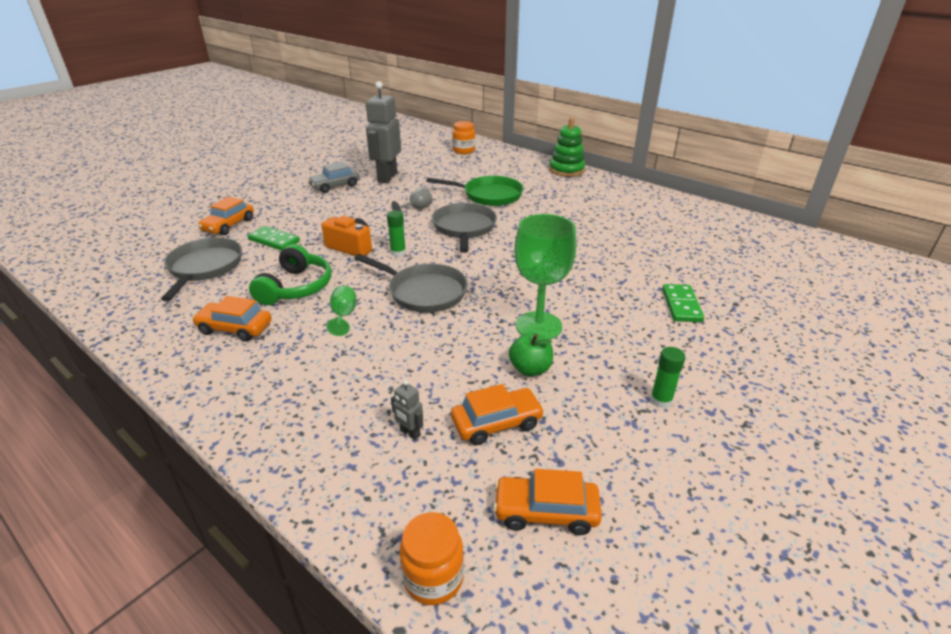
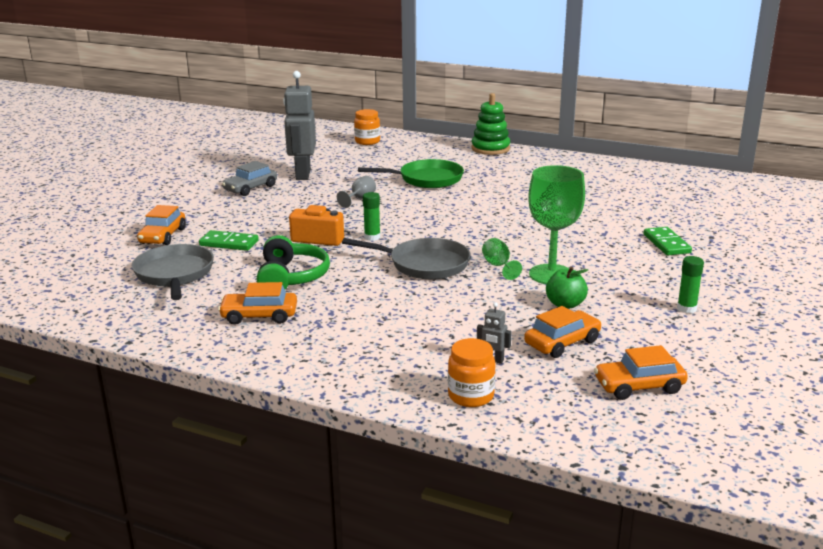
camera: 15 degrees left, 10 degrees down
(344, 316) = (361, 292): green goblet -> green goblet (498, 266)
(433, 578) = (580, 435): orange jar -> orange jar (471, 396)
(464, 228) = (423, 210): grey pan -> none

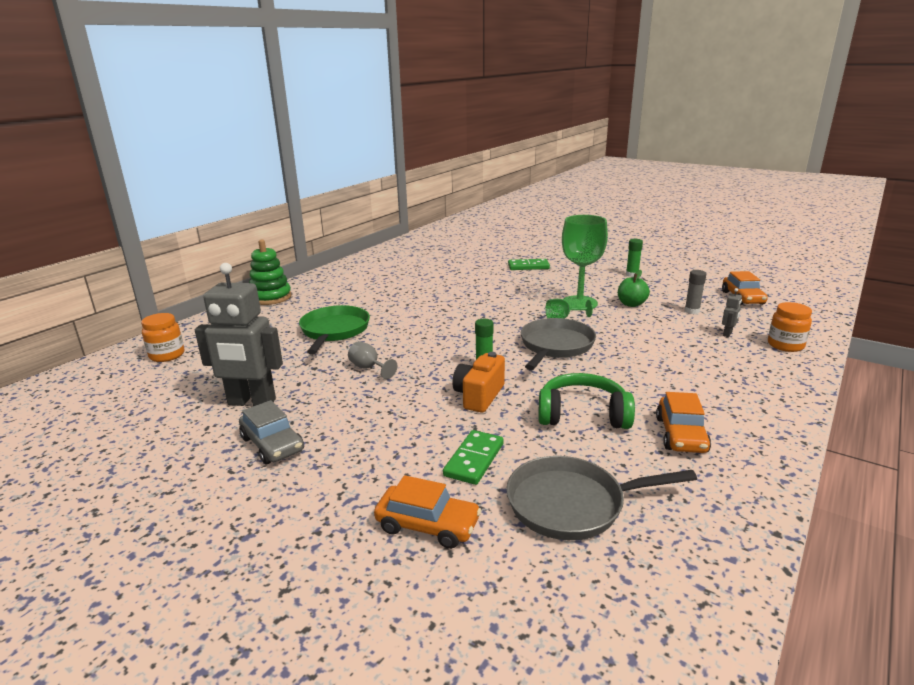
camera: 80 degrees left, 0 degrees up
(562, 342) = (692, 311): orange car -> grey glue stick

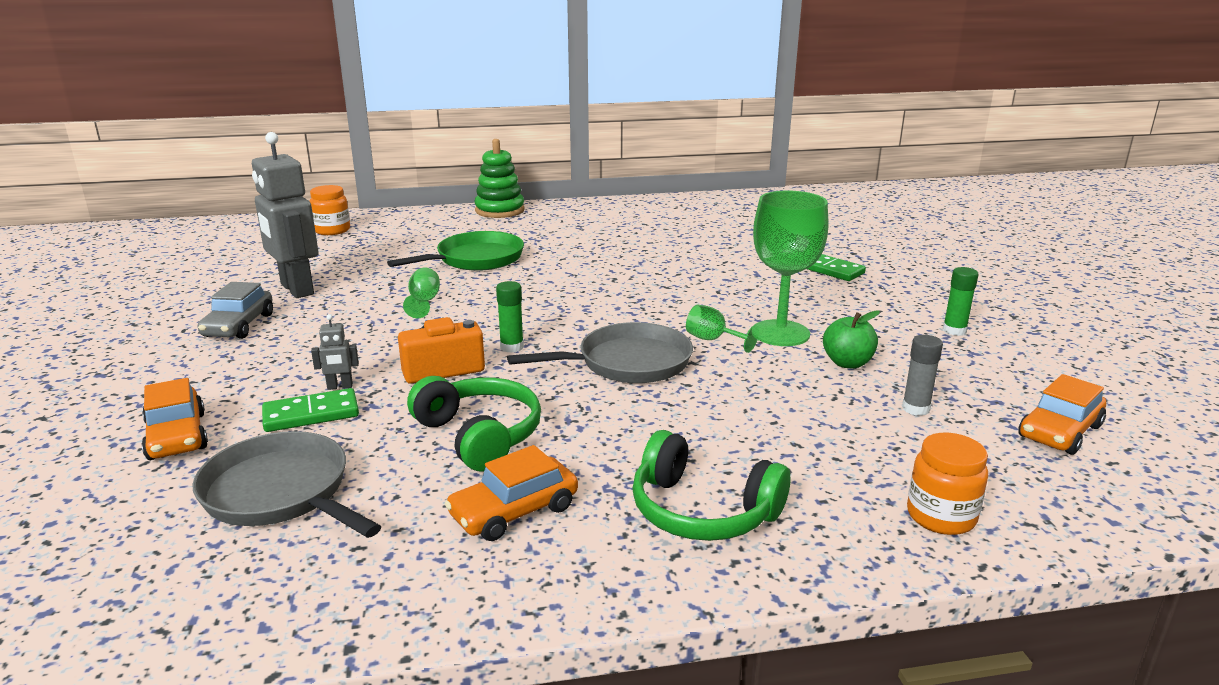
camera: 45 degrees right, 0 degrees up
(369, 368) = (424, 302): grey goblet -> green goblet
(727, 334) = (887, 458): grey robot -> grey robot (340, 387)
(731, 388) = (702, 511): none -> green headphones

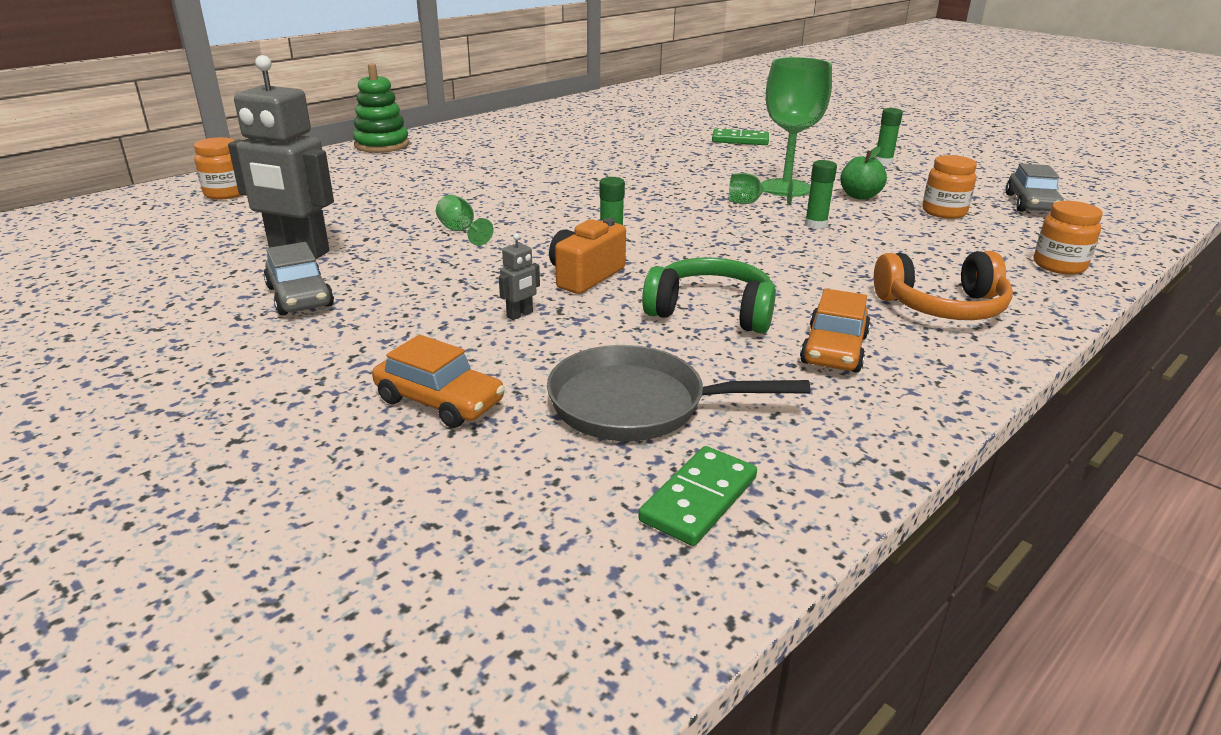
camera: 35 degrees left, 5 degrees up
(311, 414) = (538, 342): green domino -> green domino (699, 499)
(475, 259) = (440, 188): green pan -> none
(627, 363) = (721, 233): grey pan -> none
(702, 511) = (942, 306): green headphones -> orange headphones
(737, 381) = (815, 225): none -> green glue stick
(915, 408) = (944, 212): grey glue stick -> orange jar
(1060, 431) = (1031, 204): orange car -> grey car

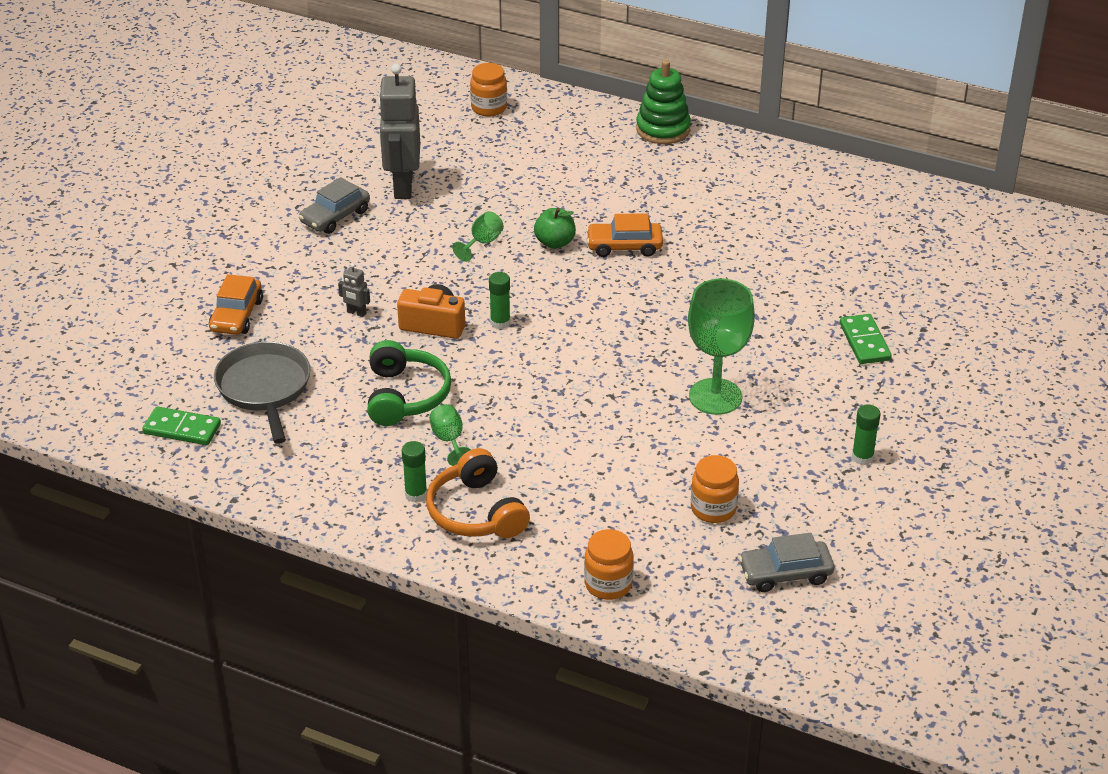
camera: 70 degrees right, 10 degrees up
(750, 203) = (654, 380): green goblet -> green goblet (449, 440)
(815, 225) = (620, 427): green glue stick -> green glue stick (416, 494)
(834, 349) = (374, 461): orange car -> orange car (624, 246)
(859, 196) = (725, 448): green apple -> green apple (555, 242)

